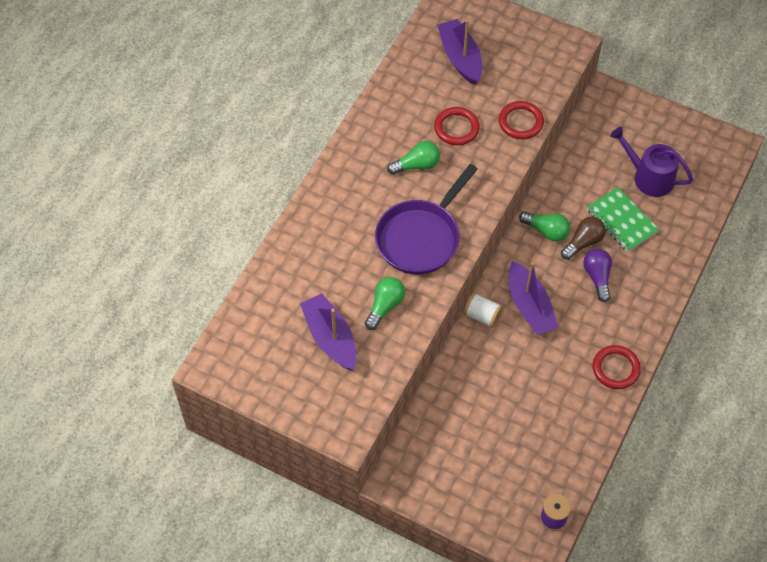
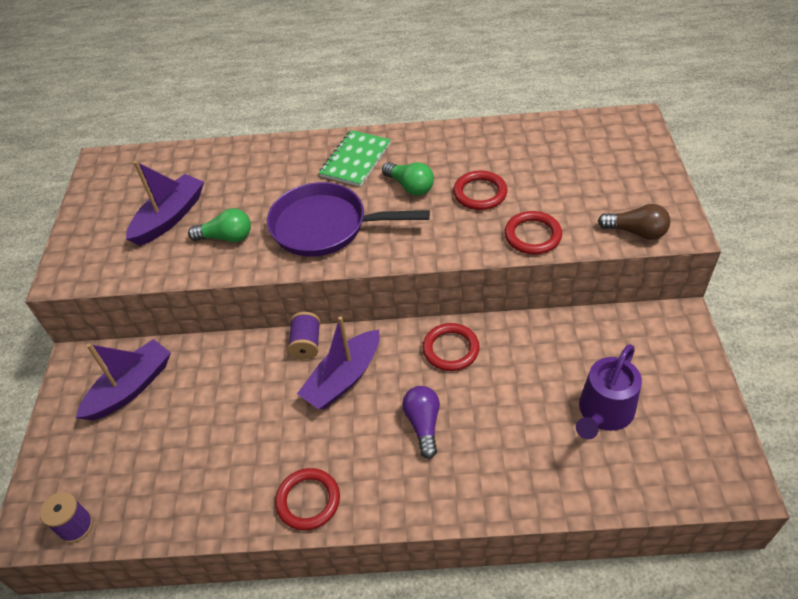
camera: 65 degrees right, 10 degrees down
(460, 58) = (569, 158): purple boat -> purple boat (131, 388)
(482, 316) = (306, 344): white spool -> purple spool
(546, 231) = (451, 349): green light bulb -> red ring
(583, 242) = (461, 389): brown light bulb -> brown light bulb (636, 232)
(597, 277) = (423, 424): purple light bulb -> purple light bulb turned 60 degrees counterclockwise
(621, 221) = (519, 413): green notebook -> green notebook (355, 160)
(649, 177) = (603, 412): purple watering can -> purple watering can turned 150 degrees counterclockwise

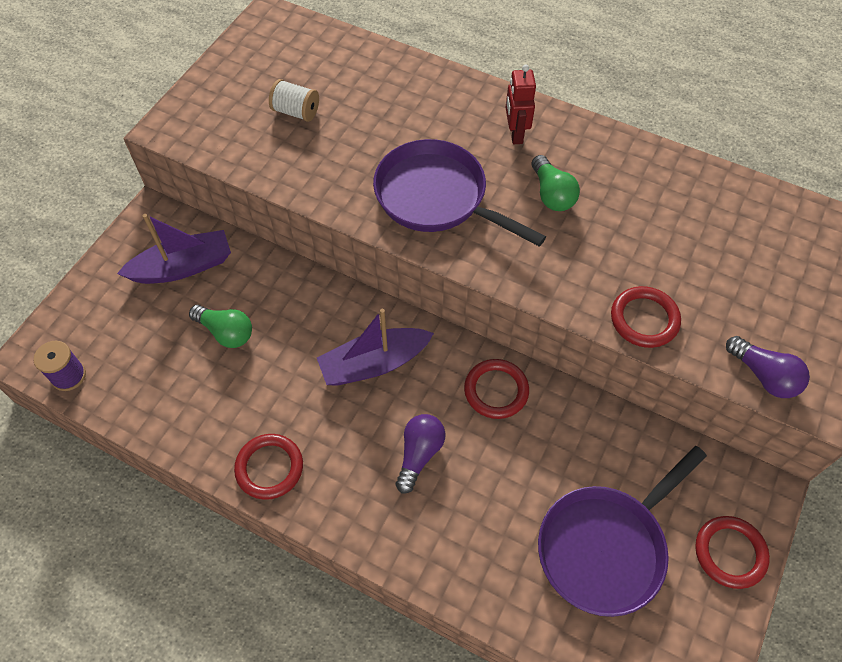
camera: 25 degrees right, 10 degrees up
(170, 217) = (296, 112): purple boat -> white spool
(226, 237) = (335, 161): green light bulb -> green light bulb (226, 332)
(306, 344) = (361, 308): purple spool -> none
(355, 160) = (515, 134): green notebook -> red robot
(480, 193) = (621, 239): red ring -> red ring (730, 553)
(603, 412) = (606, 546): purple watering can -> purple pan
(636, 232) = (763, 376): brown light bulb -> purple light bulb

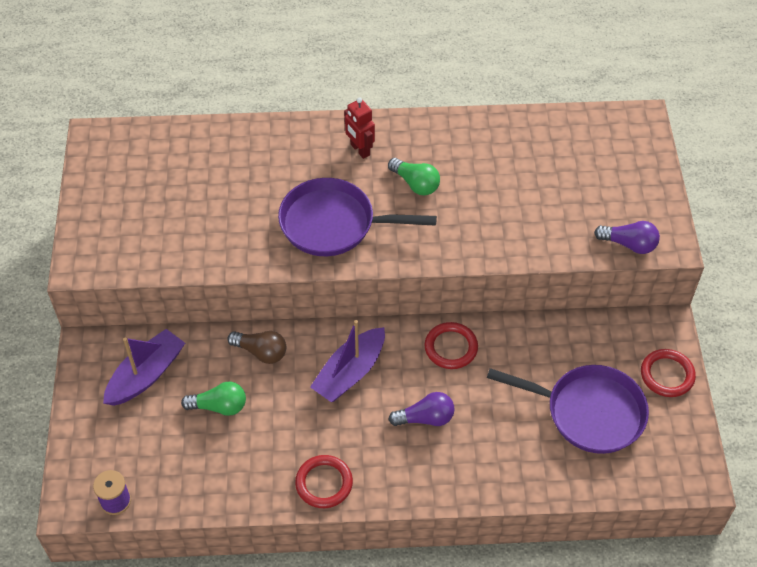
camera: 30 degrees left, 5 degrees down
(296, 112) = (177, 206): white spool -> none
(302, 298) = (261, 352): none -> brown light bulb
(419, 454) = (425, 418): purple light bulb -> purple light bulb turned 90 degrees clockwise
(606, 546) = (588, 412): purple pan -> purple pan turned 90 degrees counterclockwise
(644, 319) = (532, 243): red ring -> none

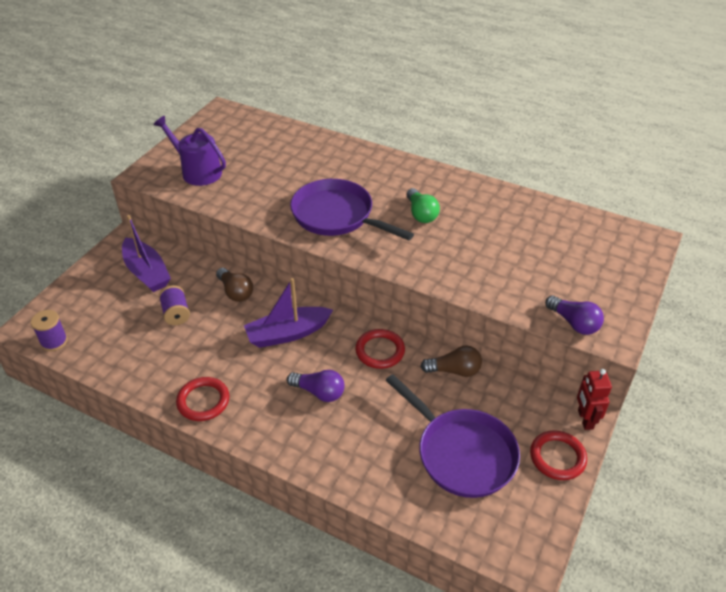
camera: 30 degrees right, 10 degrees down
(139, 234) = (198, 171): none -> purple watering can
(146, 375) = (147, 272): purple boat -> purple boat turned 75 degrees clockwise
(219, 406) = (176, 314): green light bulb -> purple spool
(360, 150) = (396, 178): red robot -> red robot (585, 419)
(531, 334) = (454, 370): none -> brown light bulb

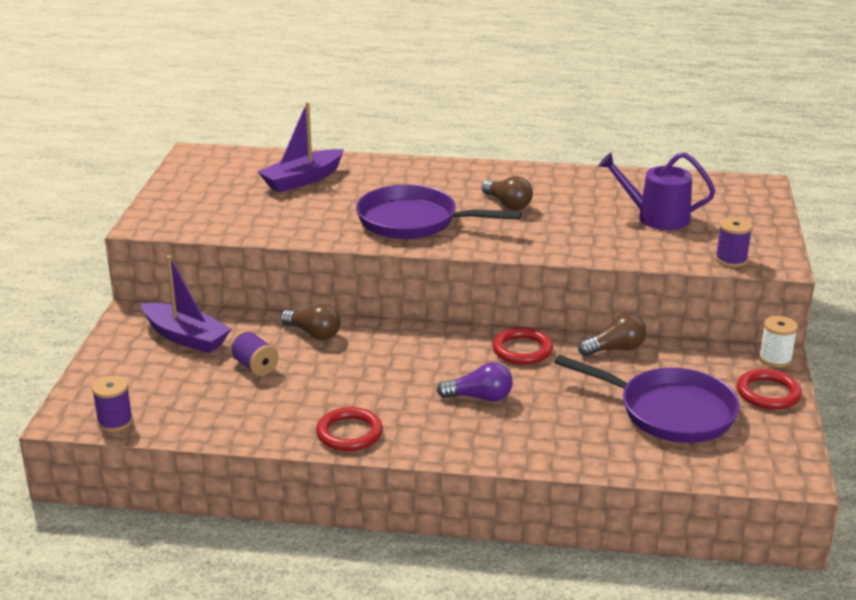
camera: 20 degrees left, 15 degrees down
(198, 171) = (212, 211): purple watering can -> purple watering can (656, 217)
(287, 334) = (405, 357): purple boat -> purple boat (302, 180)
(421, 214) = (507, 204): green light bulb -> brown light bulb
(574, 323) = (731, 260): purple light bulb -> purple spool
(585, 419) = (775, 359): red robot -> white spool

